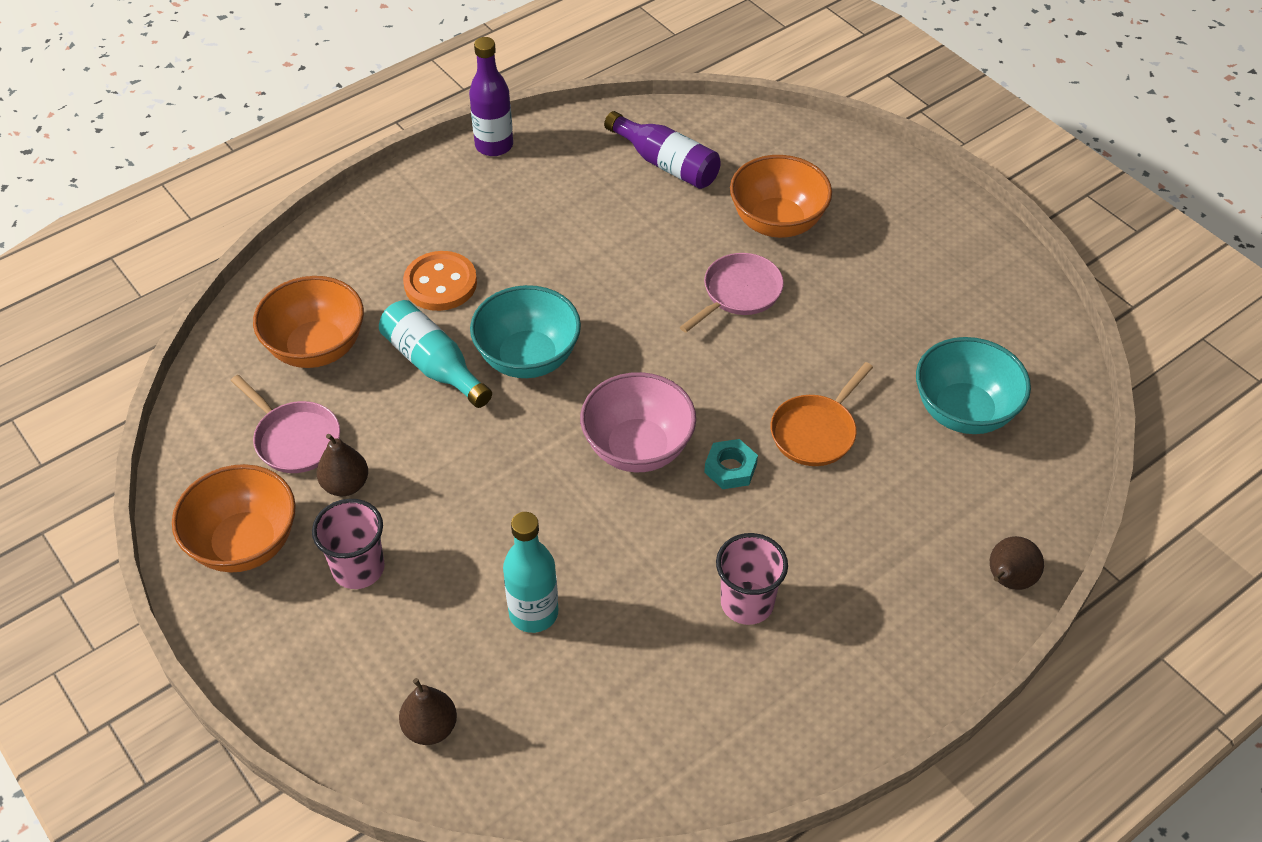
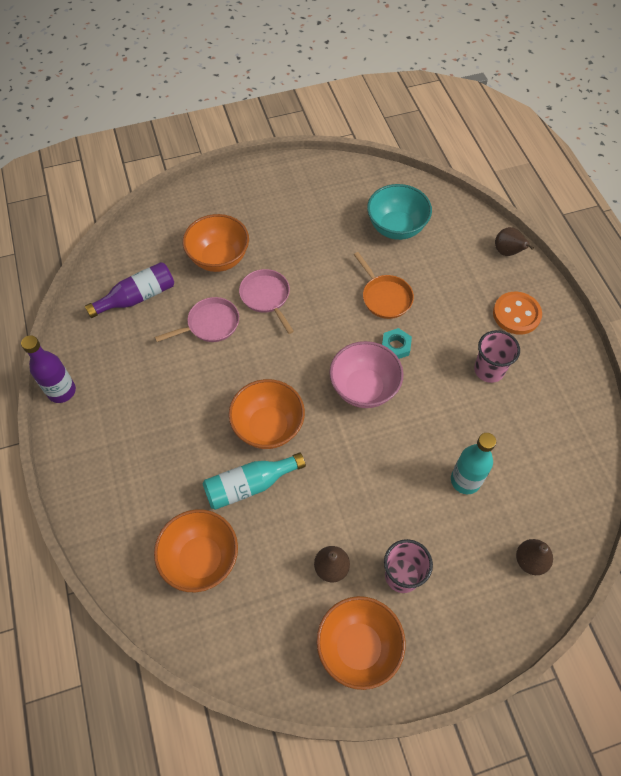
camera: 70 degrees left, 10 degrees up
(294, 439) = (278, 593): pink pan -> pink pan (210, 324)
(440, 283) = (178, 461): orange button -> orange button (516, 314)
(528, 358) = (268, 427): turquoise bowl -> orange bowl

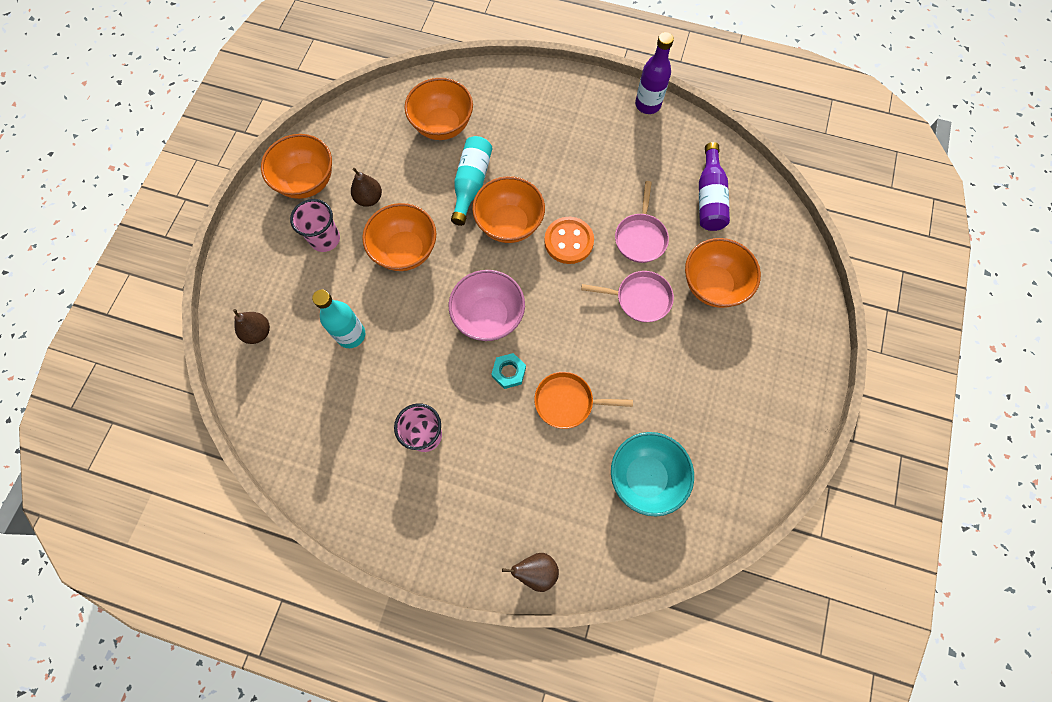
camera: 125 degrees right, 10 degrees up
(358, 494) = (405, 251): none -> orange bowl
(516, 314) = (460, 513): orange button -> orange button (568, 241)

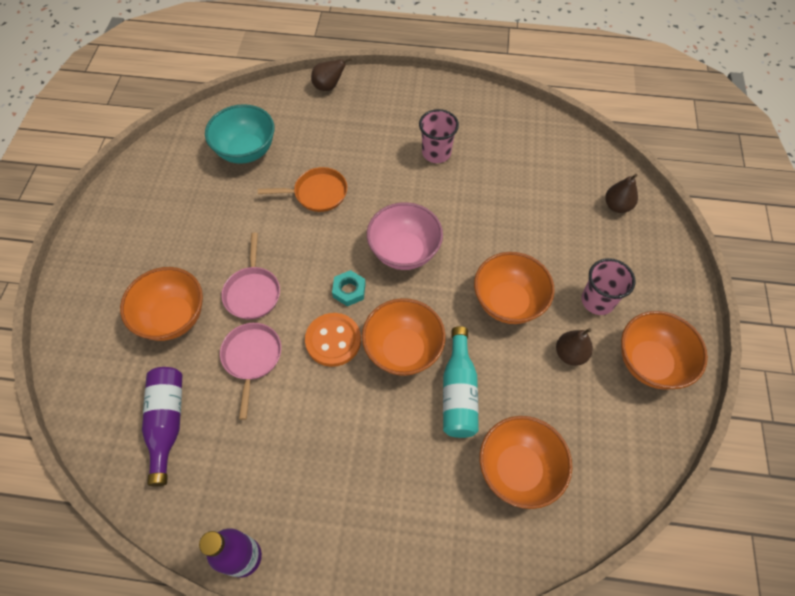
camera: 170 degrees right, 10 degrees down
(351, 335) = (530, 217): turquoise bottle -> none
(509, 372) = (374, 208): turquoise nut -> turquoise nut (349, 290)
(639, 298) = (253, 292): pink pan -> pink pan turned 90 degrees counterclockwise

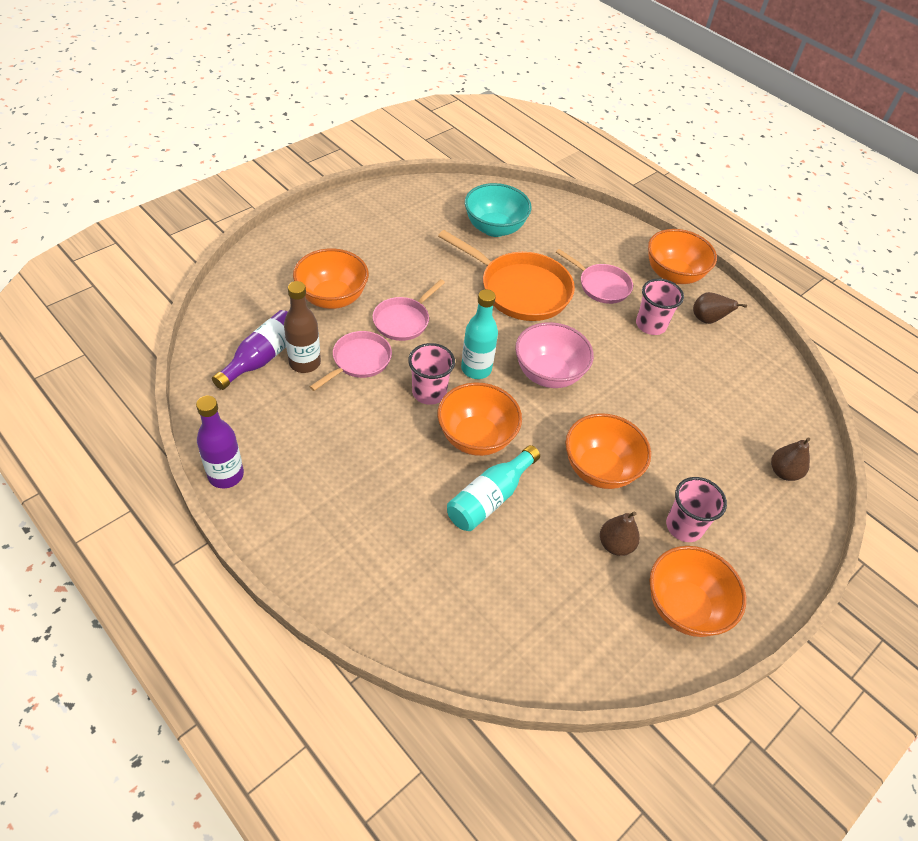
camera: 35 degrees right, 10 degrees down
(208, 397) = (305, 363): none -> brown bottle
(317, 193) = (520, 289): orange pan -> orange pan, size x1.71
(328, 87) = (606, 225): brown pear -> brown pear (707, 320)
(333, 340) = (429, 392): orange button -> pink cup
(349, 290) = (476, 369): turquoise nut -> turquoise bottle
(372, 144) = (601, 285): none -> pink pan
(518, 469) = (481, 587): orange bowl -> orange bowl (673, 275)

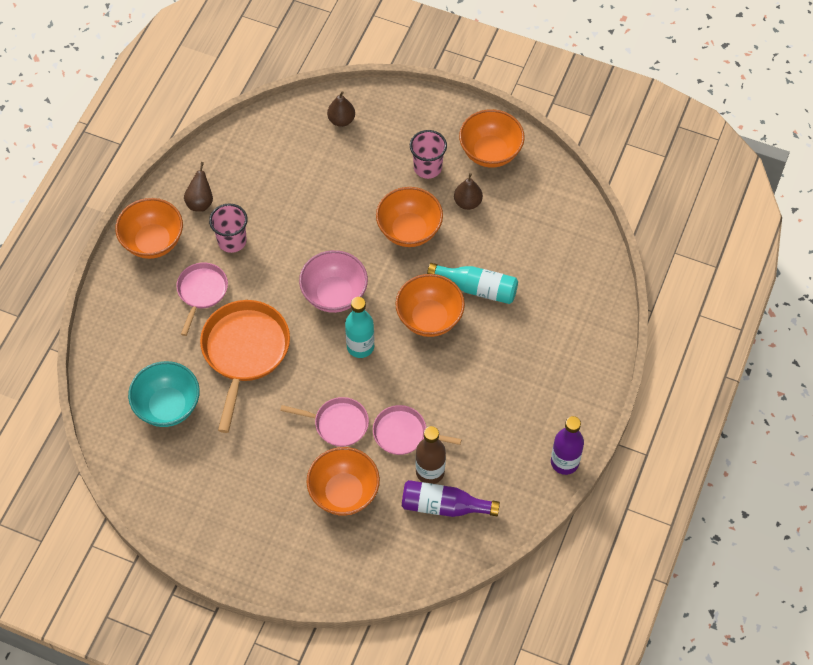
camera: 110 degrees left, 10 degrees up
(429, 392) = (405, 368): pink cup -> none

